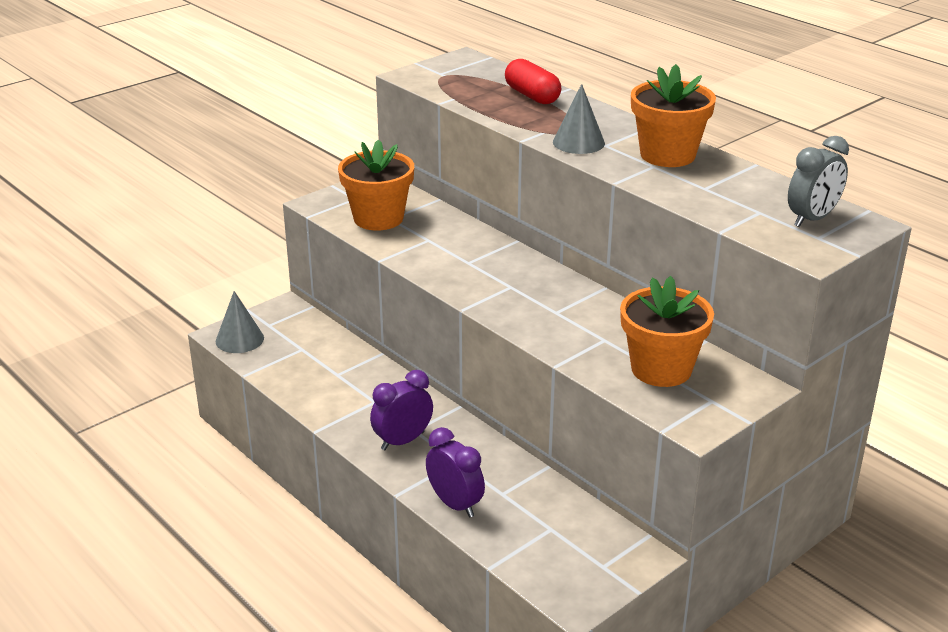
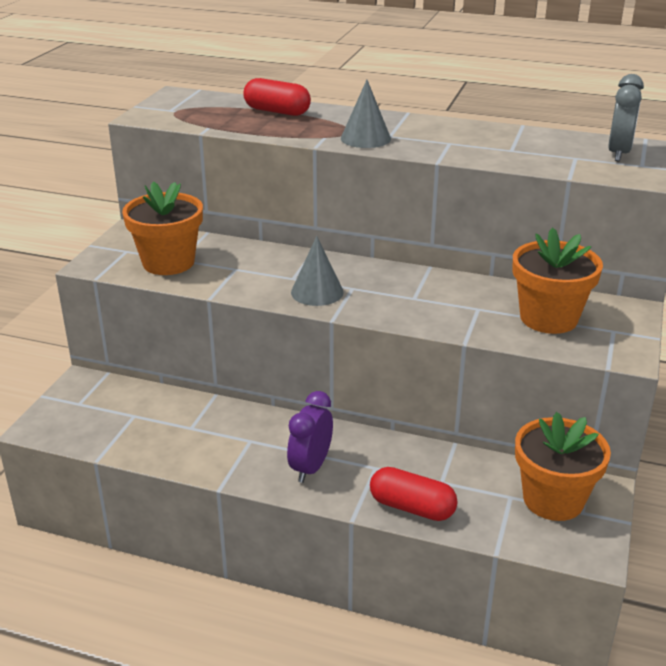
camera: 30 degrees left, 0 degrees up
(239, 339) = (60, 427): grey cone -> grey cone (317, 292)
(455, 504) = (412, 508): purple clock -> red capsule
(667, 155) = (449, 132): orange flower pot -> orange flower pot (553, 499)

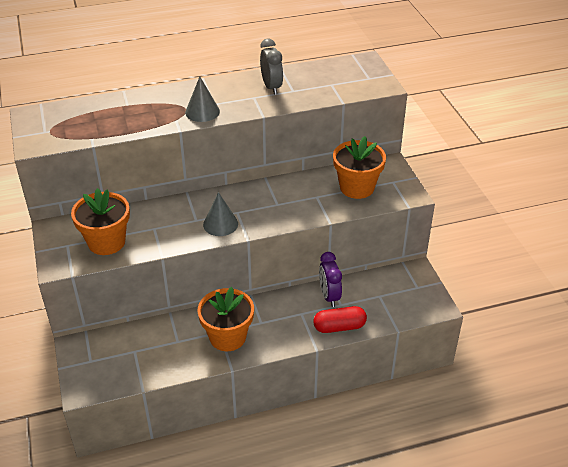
camera: 35 degrees left, 10 degrees up
(277, 111) = (120, 107): red capsule -> none
(310, 467) = (268, 331): purple clock -> purple clock (329, 296)
(553, 499) = (400, 287): orange flower pot -> orange flower pot (227, 337)
(619, 153) = (350, 72): grey clock -> grey clock (271, 87)

